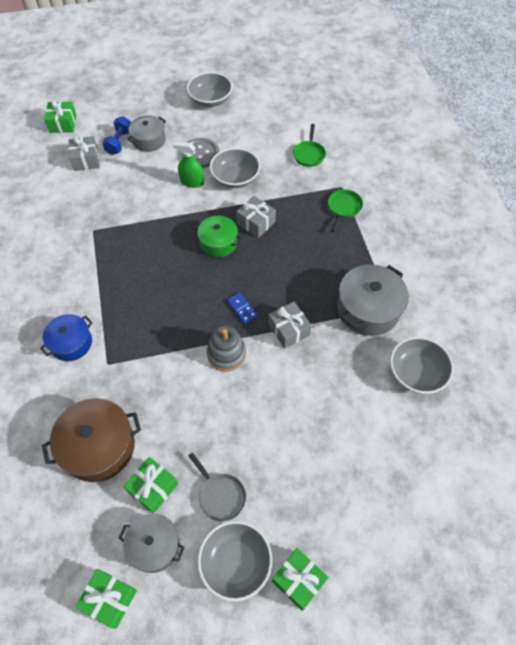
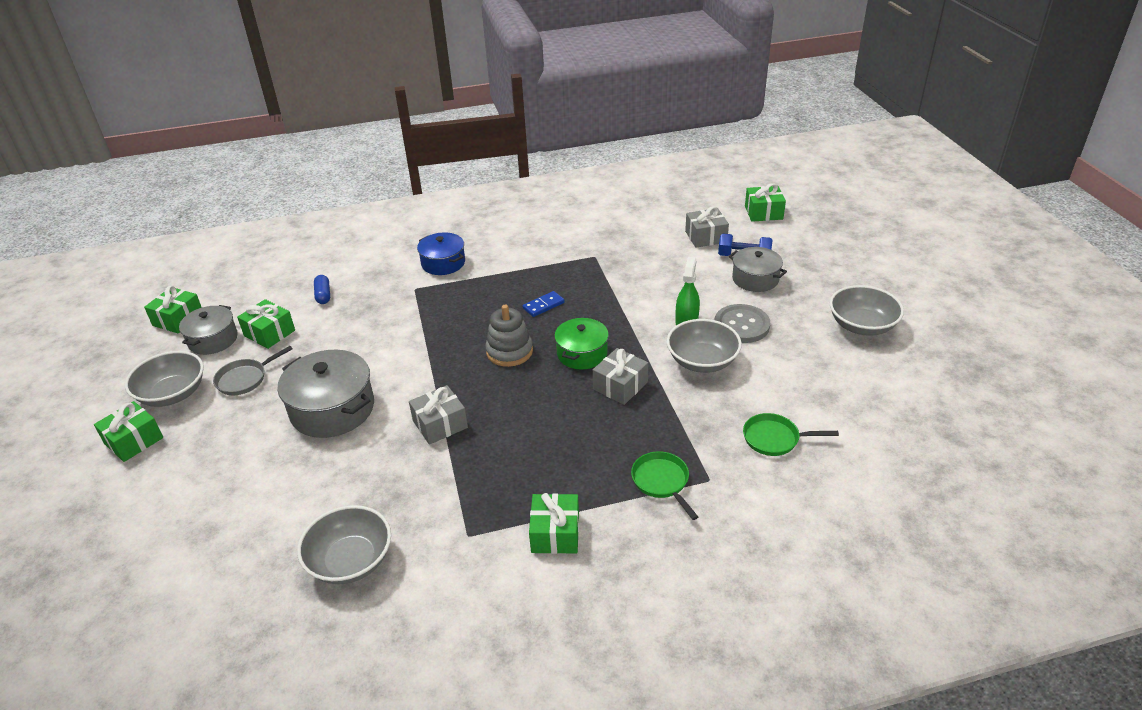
camera: 90 degrees right, 20 degrees down
(99, 446) = (323, 295): brown pot -> blue capsule
(226, 354) = (413, 372): grey stacking toy -> grey stacking toy (509, 351)
(242, 309) = (475, 381): blue domino -> blue domino (543, 305)
(343, 208) = (662, 482): green pan -> green pan turned 135 degrees counterclockwise
(368, 309) = (465, 508): grey pot -> grey pot (332, 409)
(386, 261) = (555, 533): none -> green gift

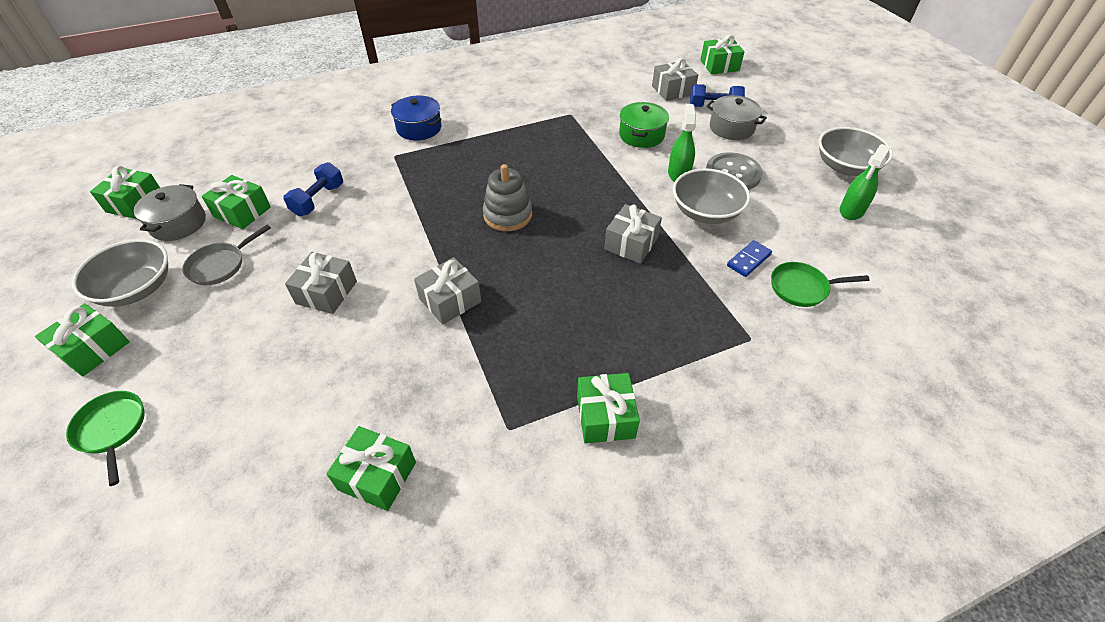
camera: 10 degrees left, 10 degrees up
(323, 295) = (297, 168): blue capsule -> none
(332, 409) = (326, 292): grey pot -> grey gift
(338, 326) = (318, 200): none -> blue dumbbell
(350, 561) = (377, 476): grey bowl -> green gift
(543, 305) = (531, 165): blue domino -> blue domino (748, 260)
(582, 353) = (583, 212): green pot -> green pot (641, 135)
(662, 482) = (703, 345): green pan -> green pan (112, 429)
(852, 369) = (851, 210): none -> green spray bottle

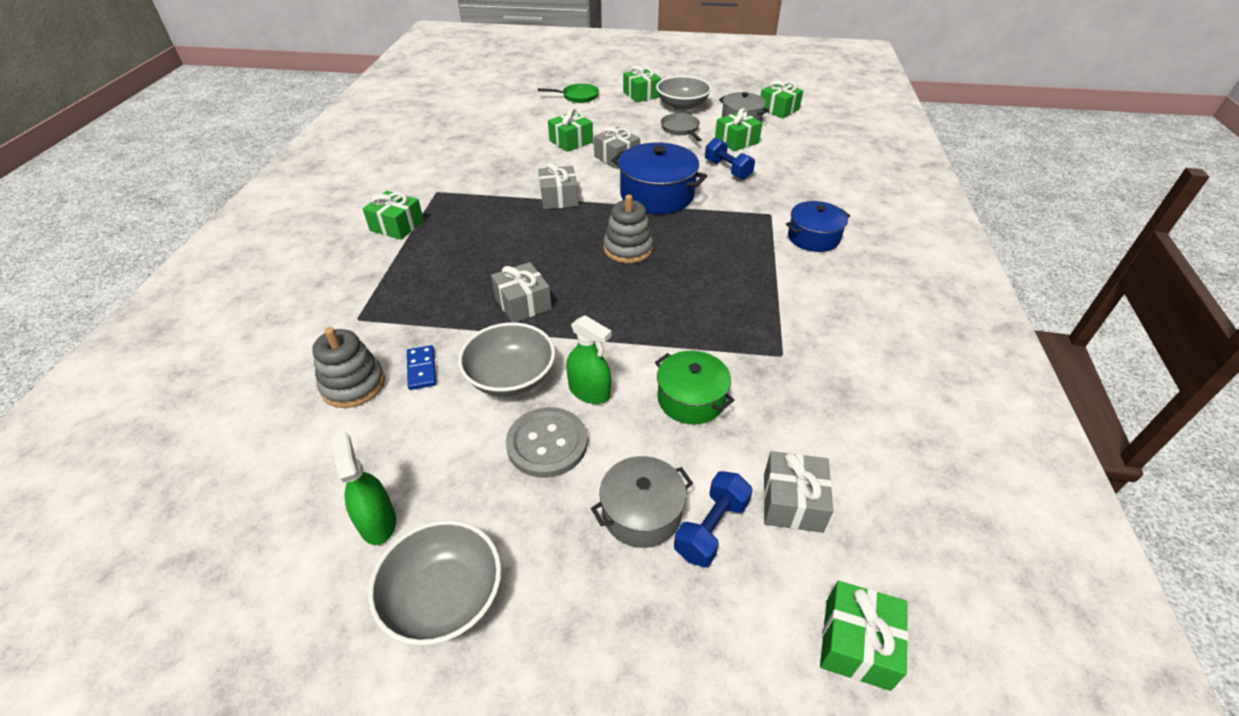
camera: 120 degrees right, 5 degrees down
(377, 476) = (463, 150): green gift -> green gift (571, 141)
(400, 230) = (657, 195): none -> blue pot
(802, 288) = (353, 385): green pan -> grey stacking toy

